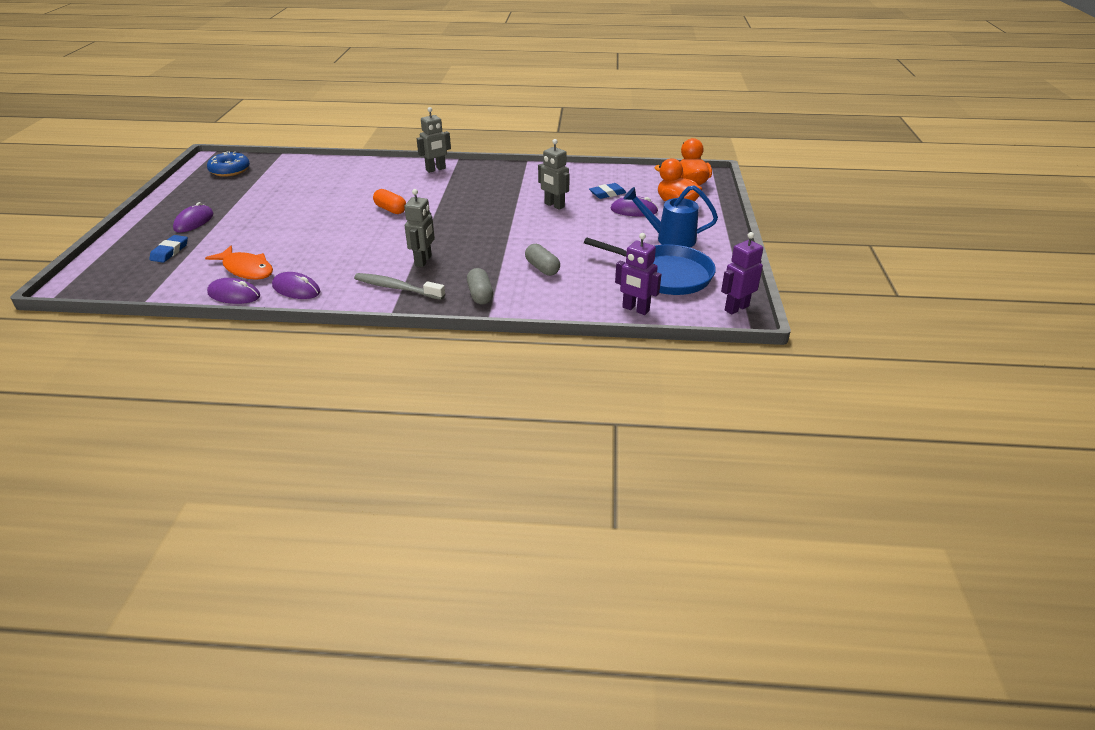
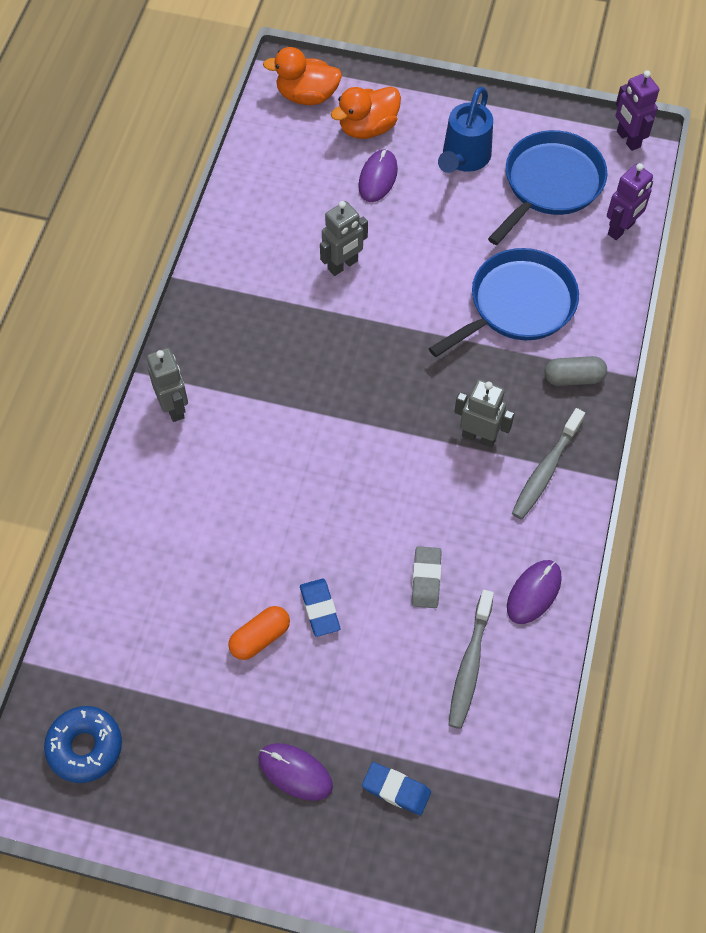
camera: 80 degrees left, 25 degrees up
(234, 295) = (539, 672): purple mouse -> none
(246, 269) = (469, 665): orange fish -> grey toothbrush
(313, 250) = (426, 579): none -> grey eraser
(390, 209) = (311, 476): orange capsule -> orange capsule (260, 637)
(542, 268) = (518, 304): grey capsule -> blue pan
(607, 193) = (319, 196): blue eraser -> blue eraser (319, 609)

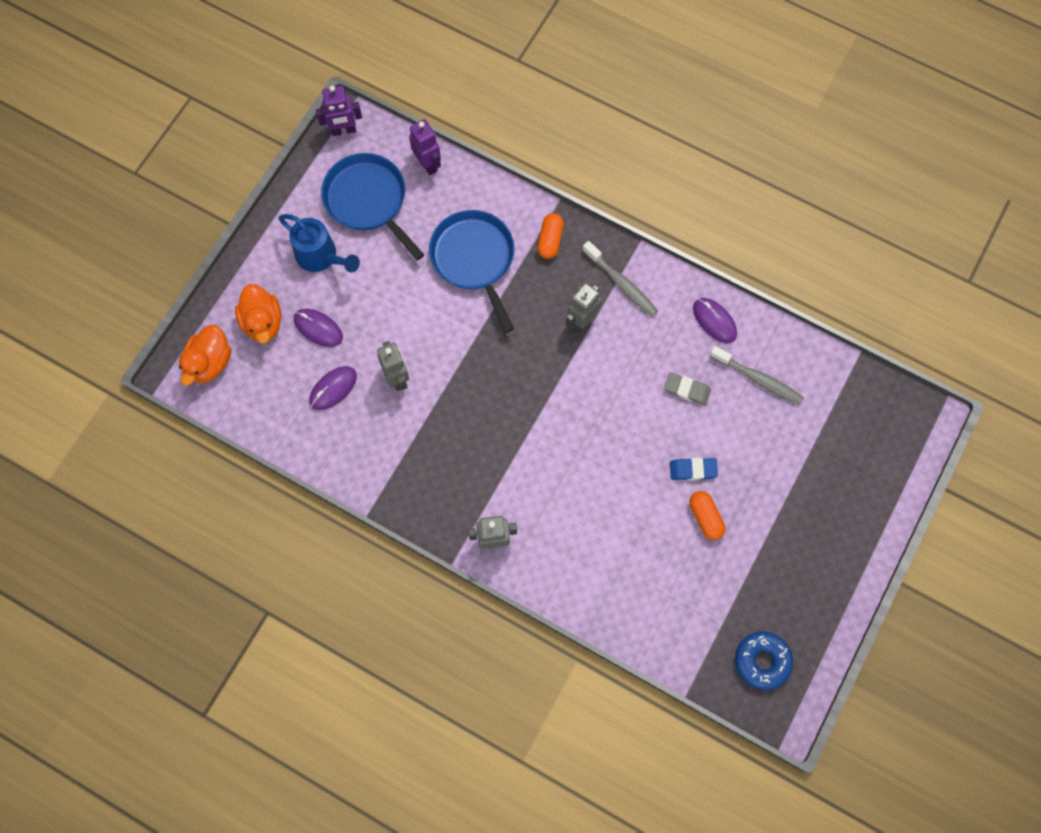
camera: 75 degrees left, 10 degrees up
(295, 772) = (810, 516): purple mouse -> purple mouse (333, 388)
(396, 789) = (836, 452): blue eraser -> none
(573, 378) = (550, 240): grey capsule -> orange capsule

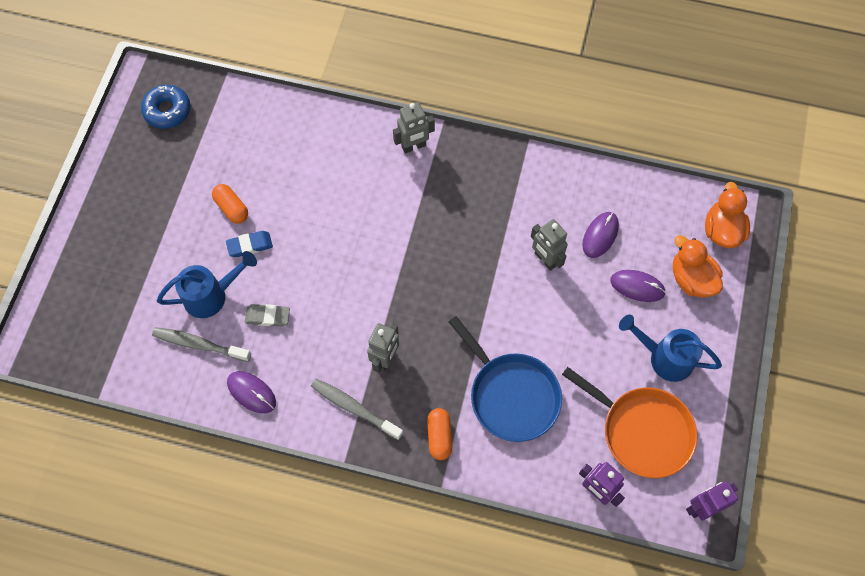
camera: 165 degrees right, 5 degrees down
(368, 200) = (642, 431): blue pan -> orange pan
(740, 425) = (211, 295): none -> blue watering can

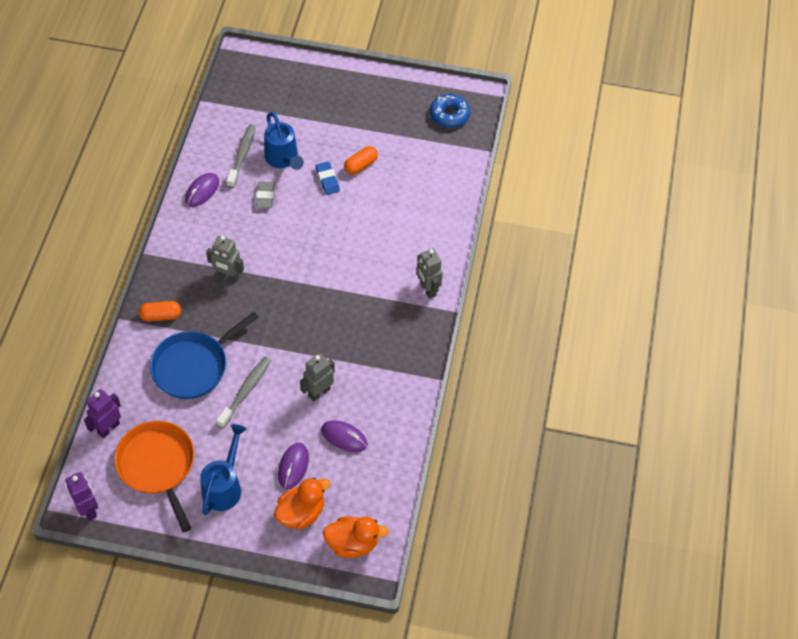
camera: 85 degrees right, 10 degrees down
(354, 408) = (187, 257): grey toothbrush -> grey toothbrush (246, 391)
(642, 431) = (157, 465): orange pan -> orange pan turned 120 degrees clockwise

